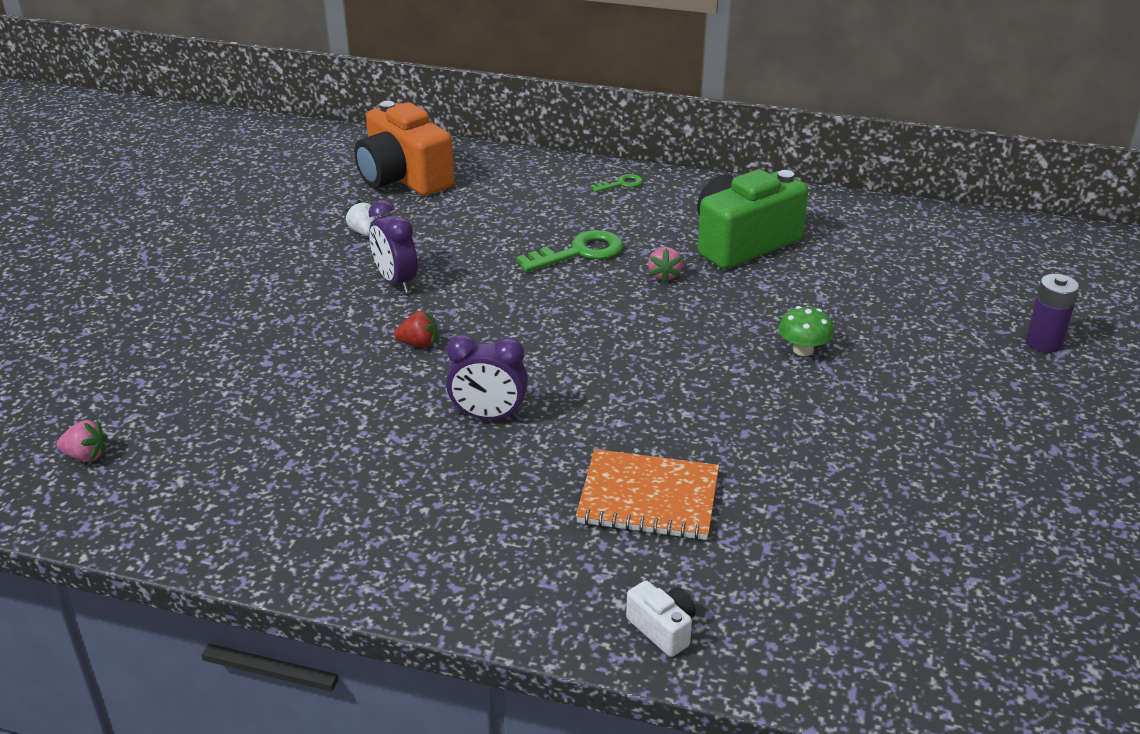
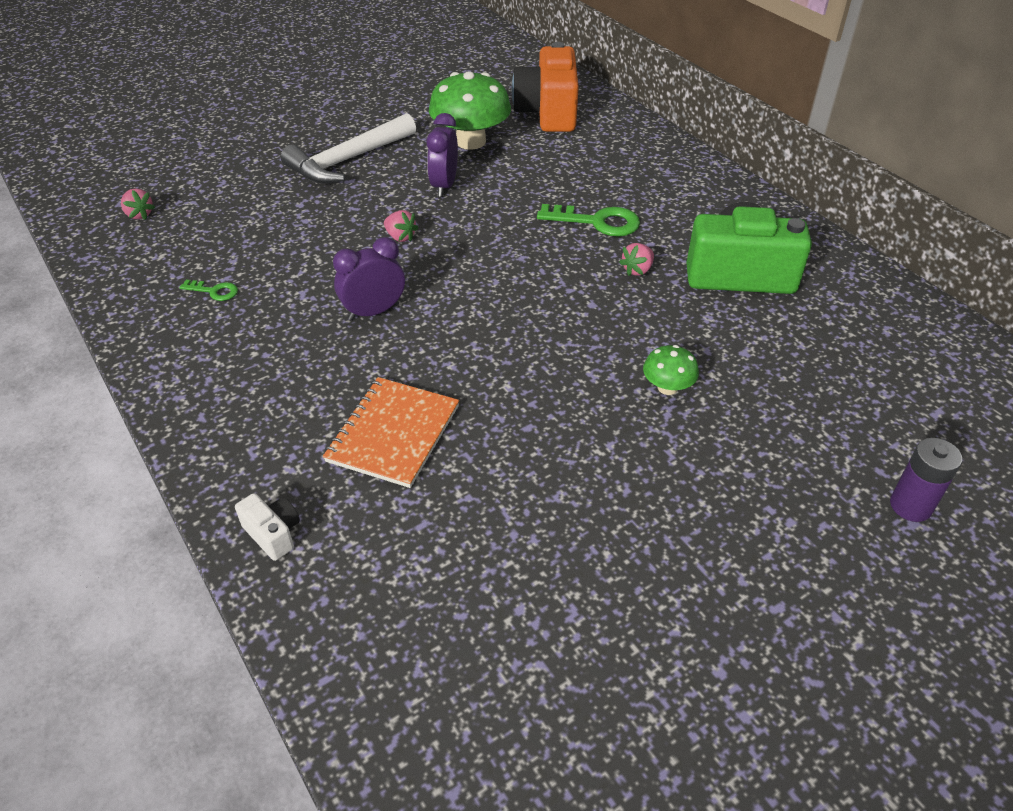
camera: 40 degrees right, 10 degrees up
(258, 300) = (348, 160): none -> white hammer
(364, 232) = (471, 141): white strawberry -> green mushroom
(419, 344) = (400, 237): red strawberry -> pink strawberry
(488, 416) = (374, 312): purple clock -> purple clock turned 105 degrees clockwise
(621, 184) = (703, 182): green key -> green key (214, 291)
(648, 498) = (393, 433): orange notebook -> orange notebook turned 60 degrees clockwise
(662, 629) = (273, 534): white camera -> white camera turned 45 degrees counterclockwise

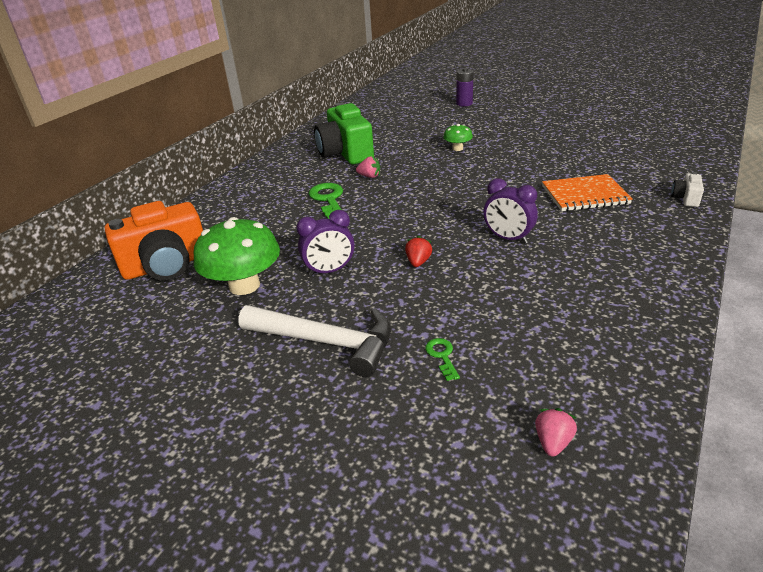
camera: 115 degrees left, 10 degrees down
(214, 291) = (579, 315): green key -> green key (442, 356)
(400, 237) = (418, 262): pink strawberry -> red strawberry

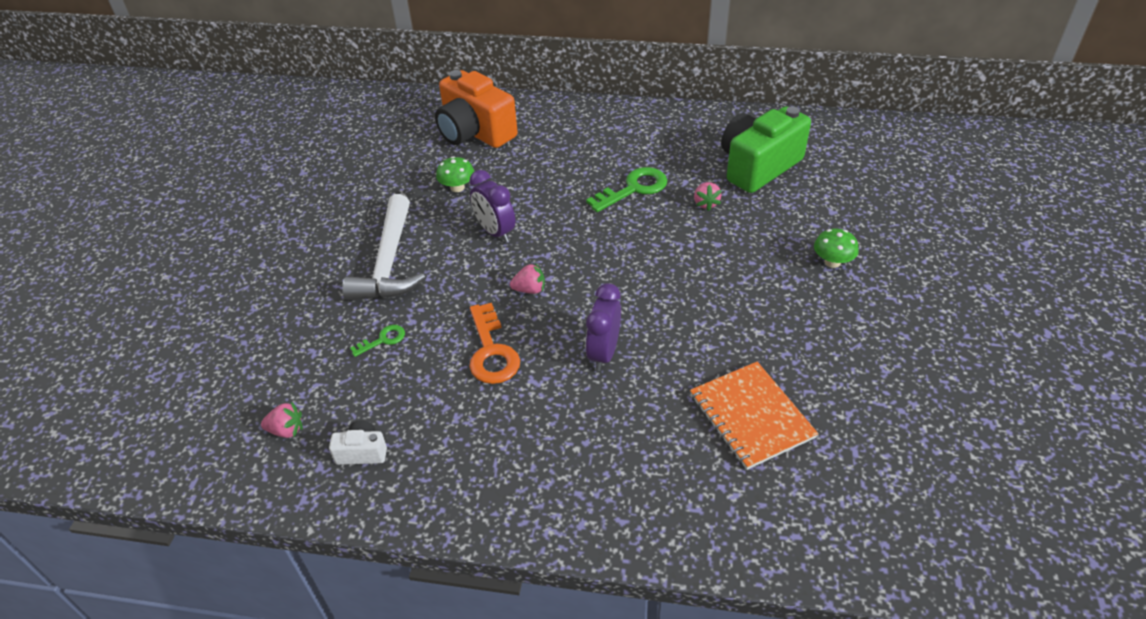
camera: 70 degrees right, 10 degrees up
(244, 285) = (457, 187): green mushroom -> green mushroom, size x0.49
(418, 262) = (529, 289): red strawberry -> pink strawberry
(464, 103) = (1012, 235): purple battery -> none
(485, 291) = (491, 351): none -> orange key
(685, 198) = (796, 540): white camera -> white camera (362, 452)

